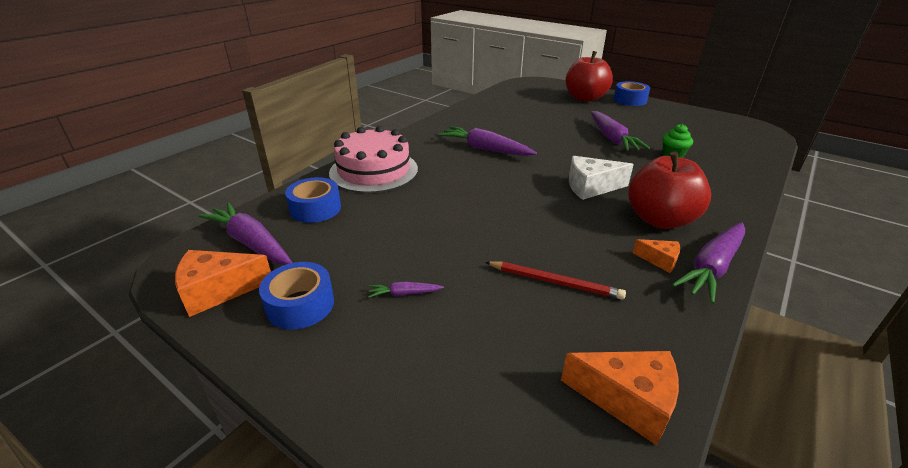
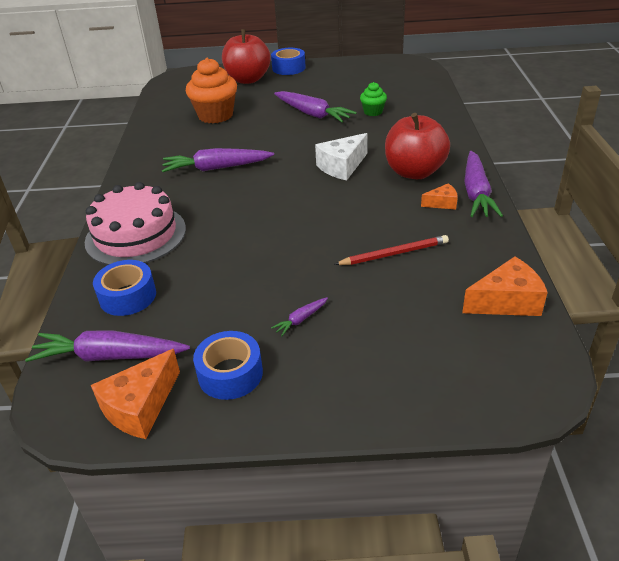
camera: 35 degrees left, 5 degrees up
(529, 114) = (215, 115): none -> orange cupcake

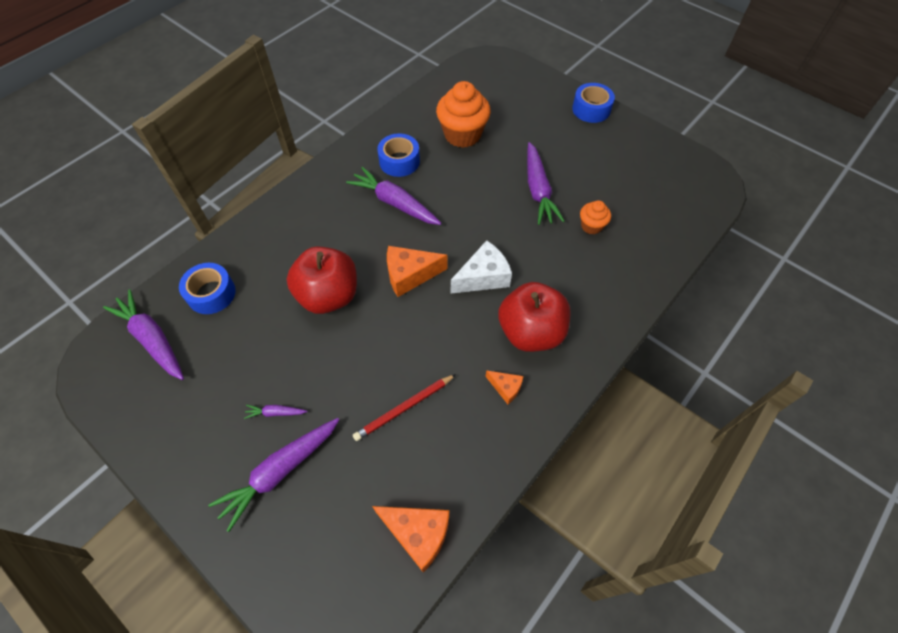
camera: 40 degrees right, 20 degrees up
(136, 235) = (273, 236): pink cake -> none
(140, 407) = (126, 397): orange cheese -> orange cheese (410, 275)
(230, 374) = (191, 419): blue tape -> blue tape (399, 161)
(248, 79) = (539, 102): red apple -> red apple (328, 296)
(342, 166) = (483, 277): white cheese -> white cheese turned 150 degrees clockwise
(373, 112) = (591, 226): green cupcake -> orange cupcake
(394, 253) = (404, 408): red pencil -> red pencil turned 120 degrees clockwise
(476, 193) = (548, 401): purple carrot -> purple carrot (280, 472)

